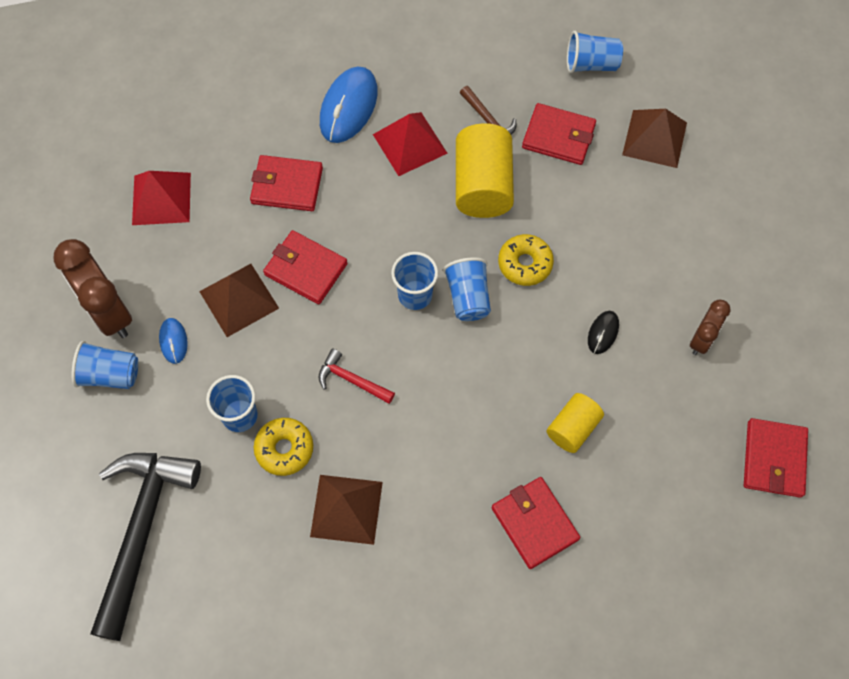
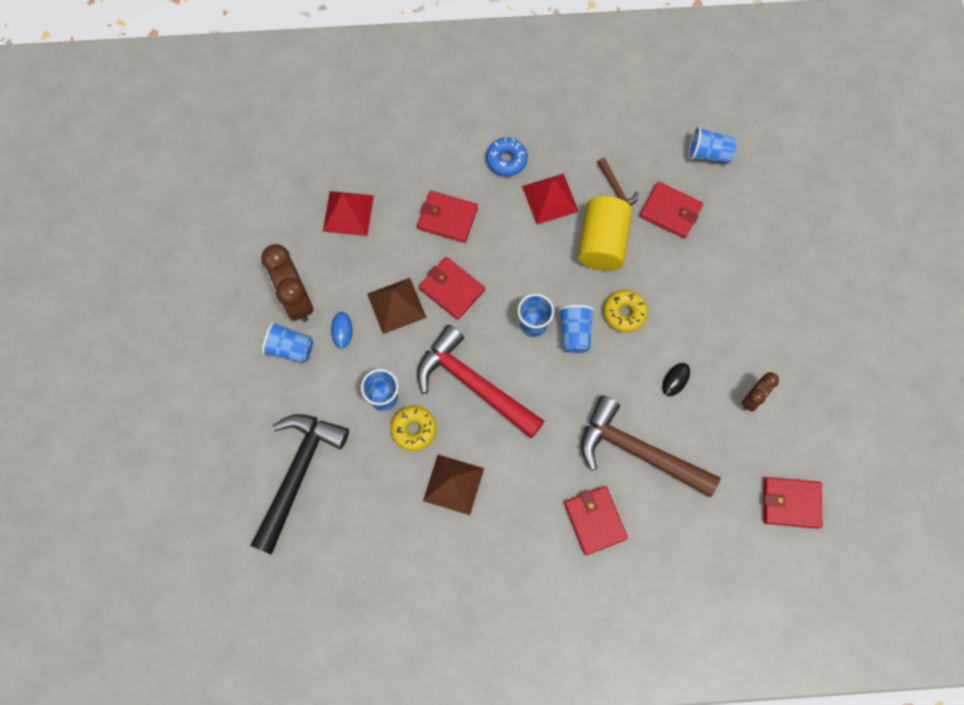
camera: 10 degrees right, 5 degrees up
(348, 107) = (506, 160): blue mouse -> blue donut
(351, 380) = (473, 384): red hammer -> red hammer, size x2.22
(572, 428) = (637, 451): yellow cylinder -> brown hammer
(654, 138) = (748, 226): brown pyramid -> none
(774, 459) = (791, 503): red wallet -> red wallet turned 75 degrees clockwise

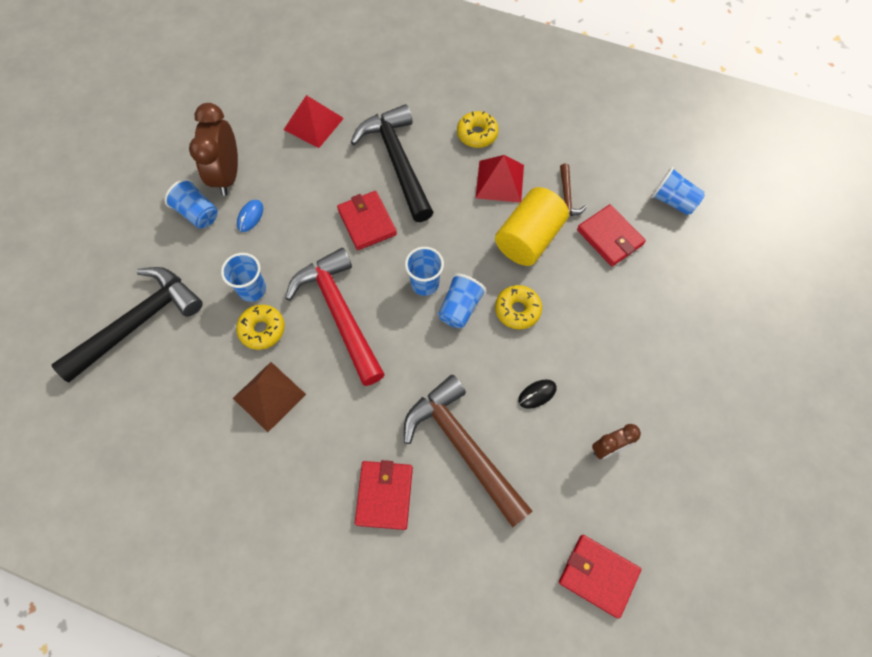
camera: 25 degrees right, 5 degrees down
(396, 305) = (310, 215): brown pyramid -> none
(447, 218) = (397, 161): red wallet -> black hammer
(506, 160) = (477, 134): blue donut -> yellow donut

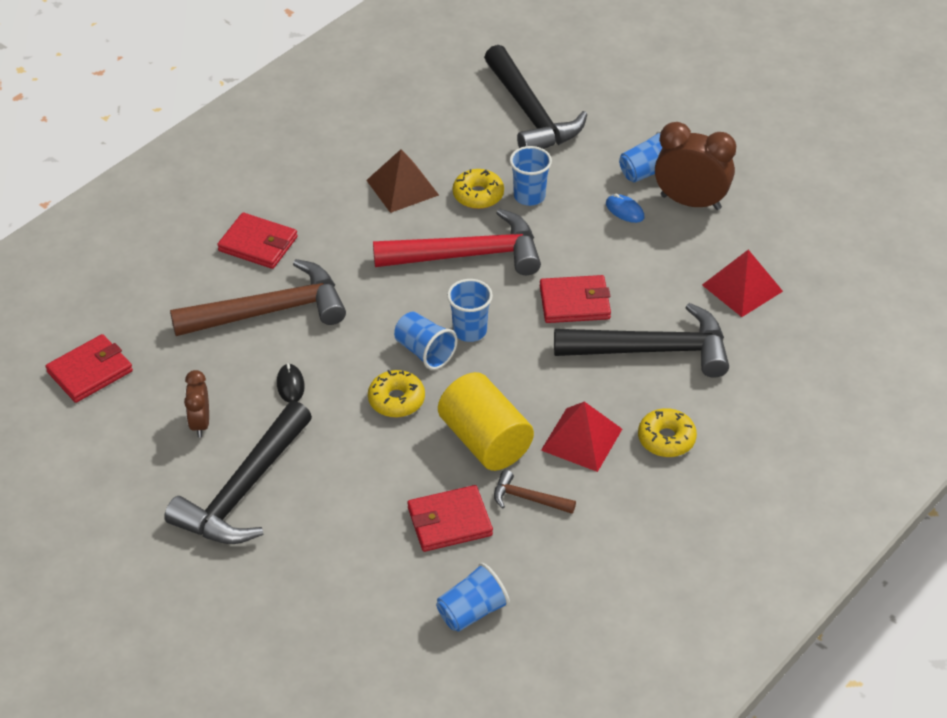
camera: 110 degrees right, 20 degrees down
(655, 384) = (243, 491): none -> black hammer

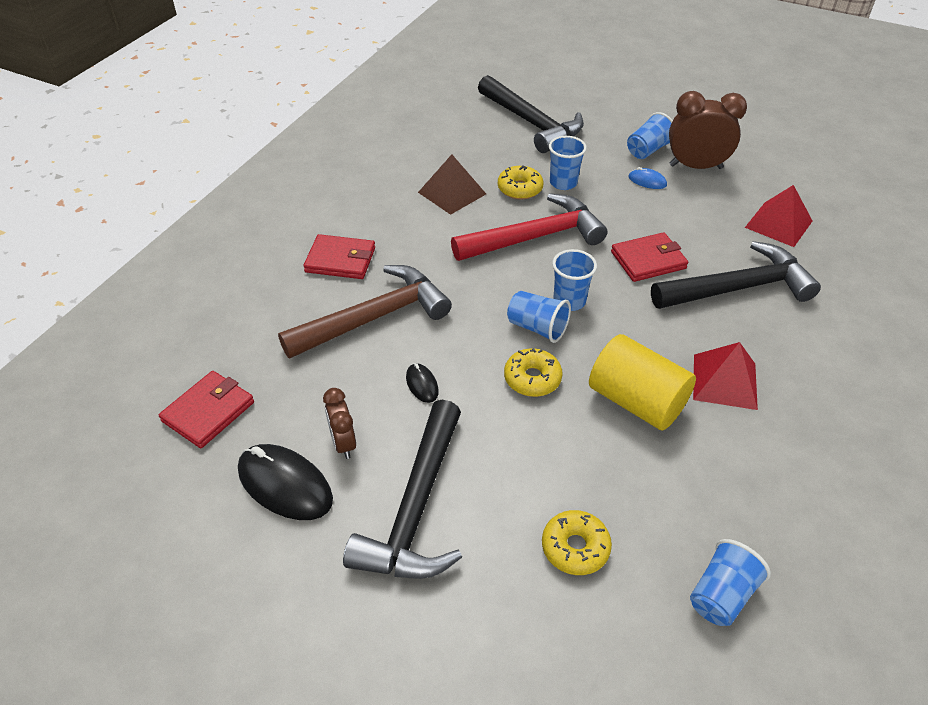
camera: 15 degrees left, 0 degrees up
(138, 448) = (285, 485): none -> black mouse
(449, 522) = (645, 494): red wallet -> none
(528, 498) = (708, 452): brown hammer -> none
(666, 439) = (799, 365): yellow donut -> yellow donut (575, 548)

